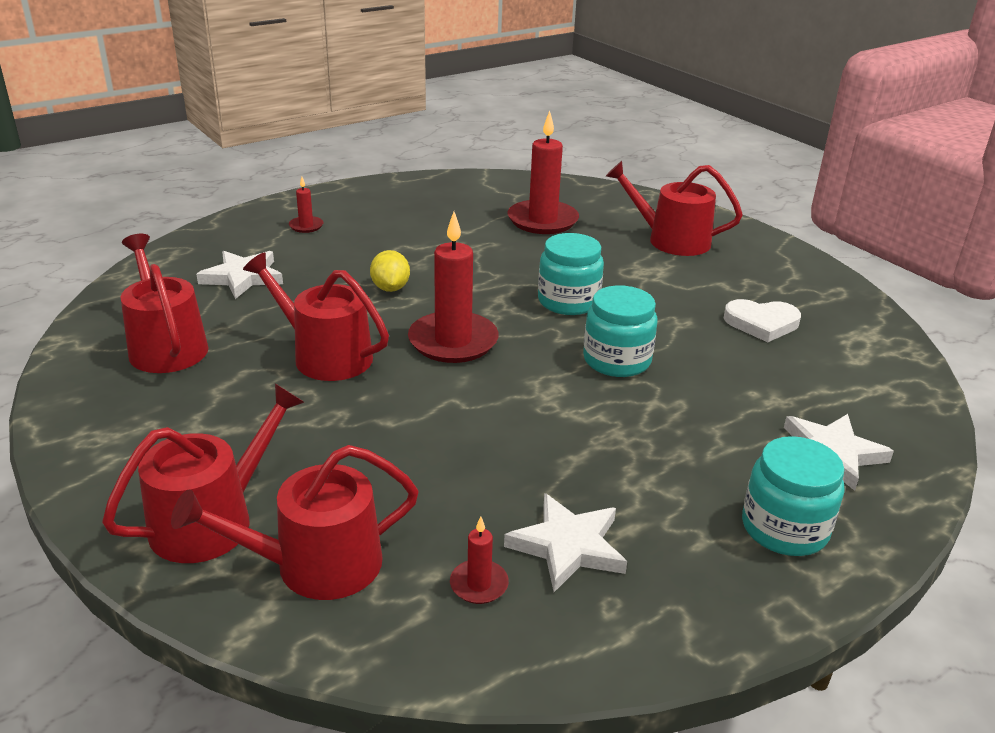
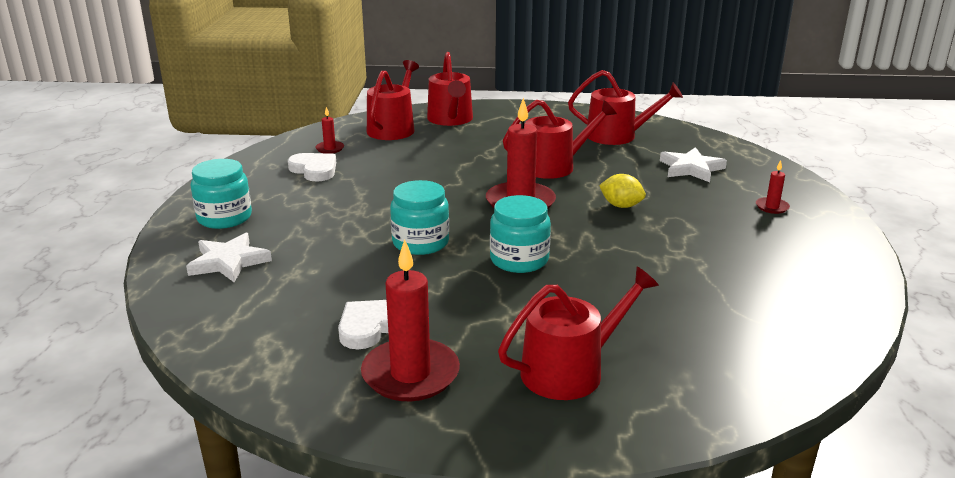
camera: 130 degrees right, 5 degrees down
(542, 220) = (693, 315): red candle -> red candle (410, 374)
(568, 546) = (314, 170): white star -> white heart

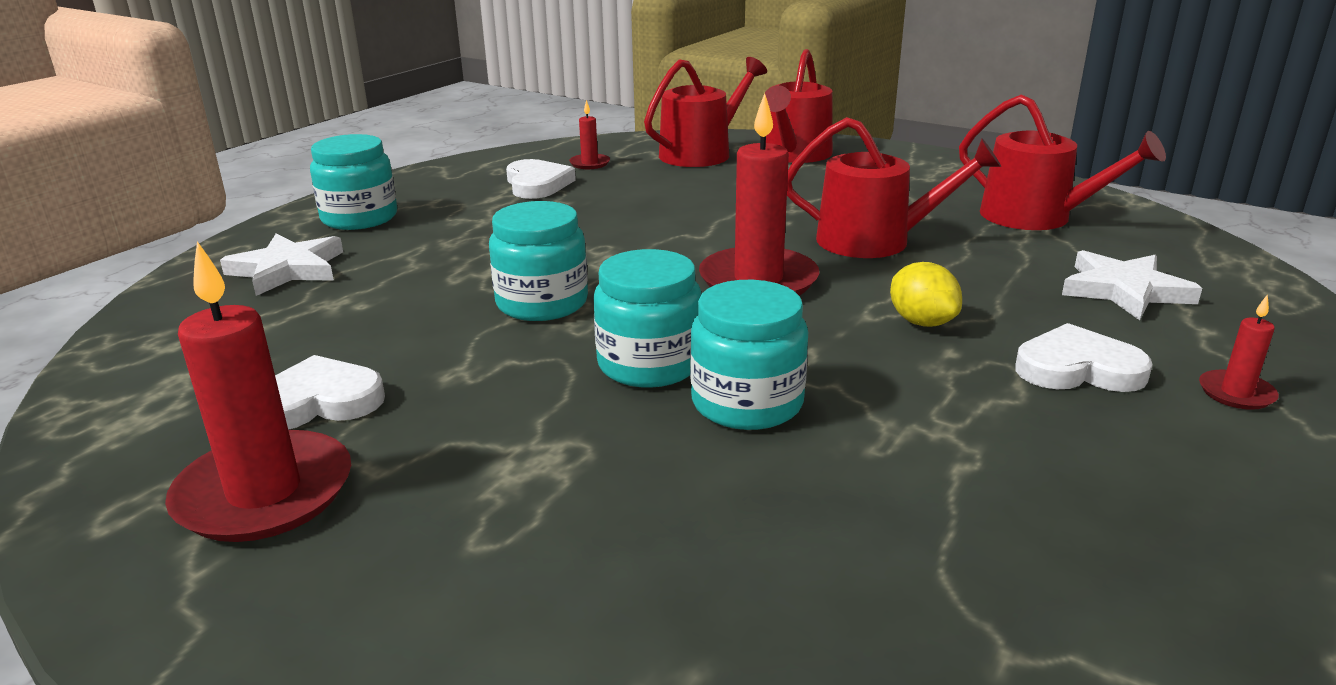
camera: 30 degrees right, 0 degrees up
(570, 370) = (494, 580): red watering can -> none
(586, 265) = (747, 403): none -> turquoise jar
(705, 212) = (1078, 368): none -> white heart

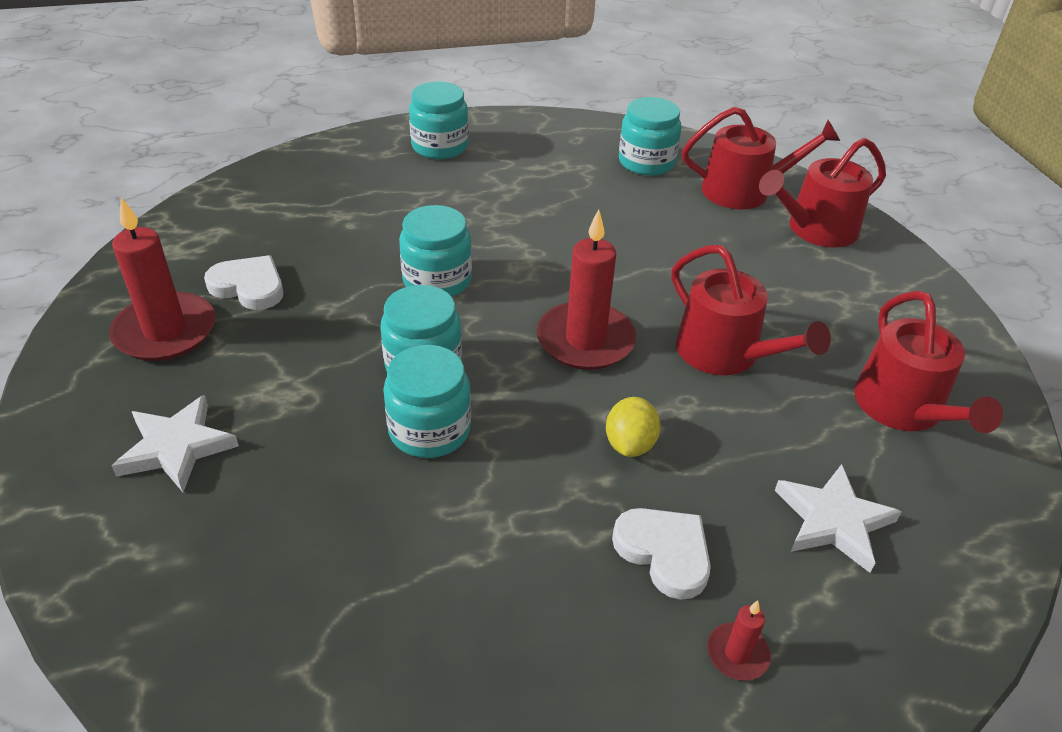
camera: 40 degrees right, 15 degrees up
(287, 269) = (352, 174): white star -> white star (177, 447)
(537, 184) = (582, 167): white heart -> none
(589, 163) = (646, 162): red candle -> turquoise jar

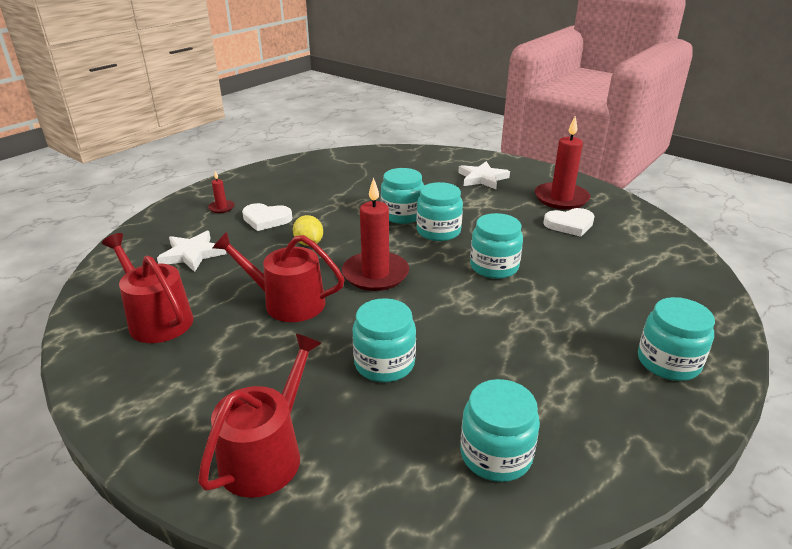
camera: 145 degrees right, 10 degrees down
(670, 245) = (384, 363): none -> turquoise jar
(744, 191) = (368, 470): red watering can -> none

